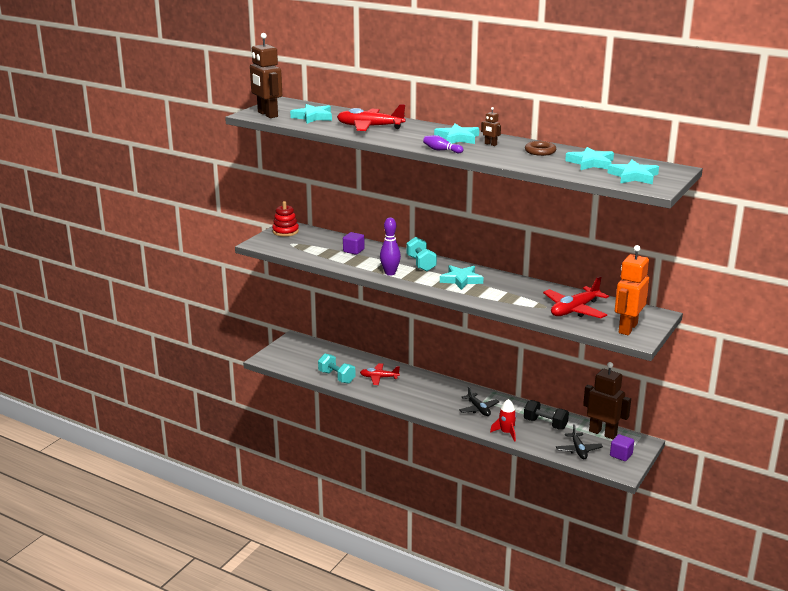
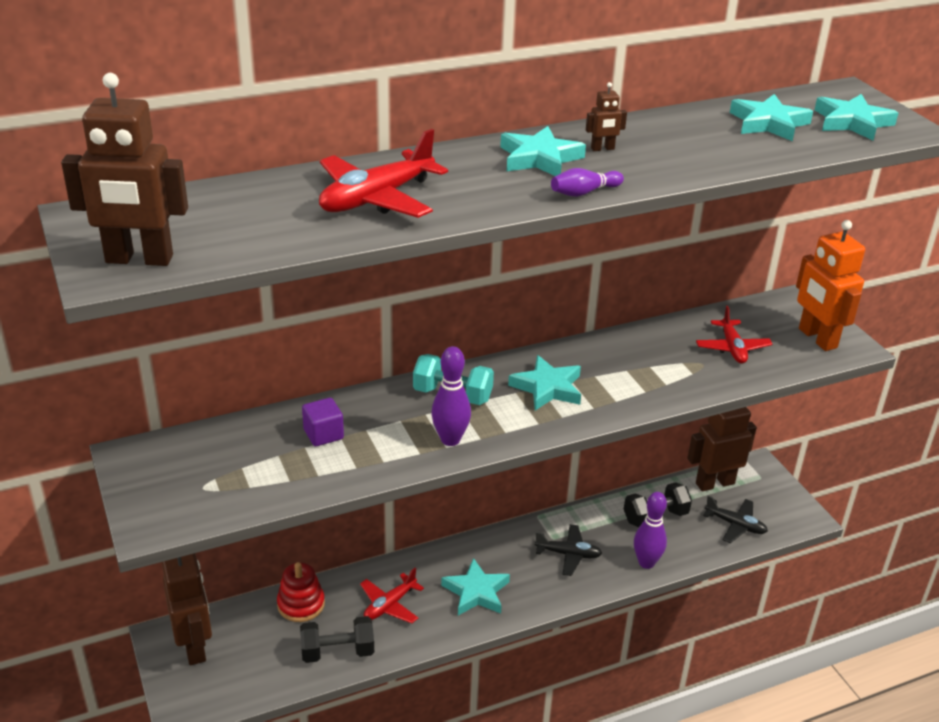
camera: 55 degrees left, 10 degrees up
(285, 231) = (145, 469): red stacking toy -> red stacking toy (301, 604)
(298, 346) = (194, 646): none -> brown robot
(313, 117) = (235, 224): turquoise star -> turquoise star (476, 592)
(336, 377) = (337, 652): turquoise dumbbell -> black dumbbell
(506, 433) = (646, 562): red rocket -> purple bowling pin
(540, 151) = (679, 132): brown ring -> none
(574, 310) = (732, 348): red plane -> red plane, size x0.65
(621, 455) = (771, 498): purple cube -> none

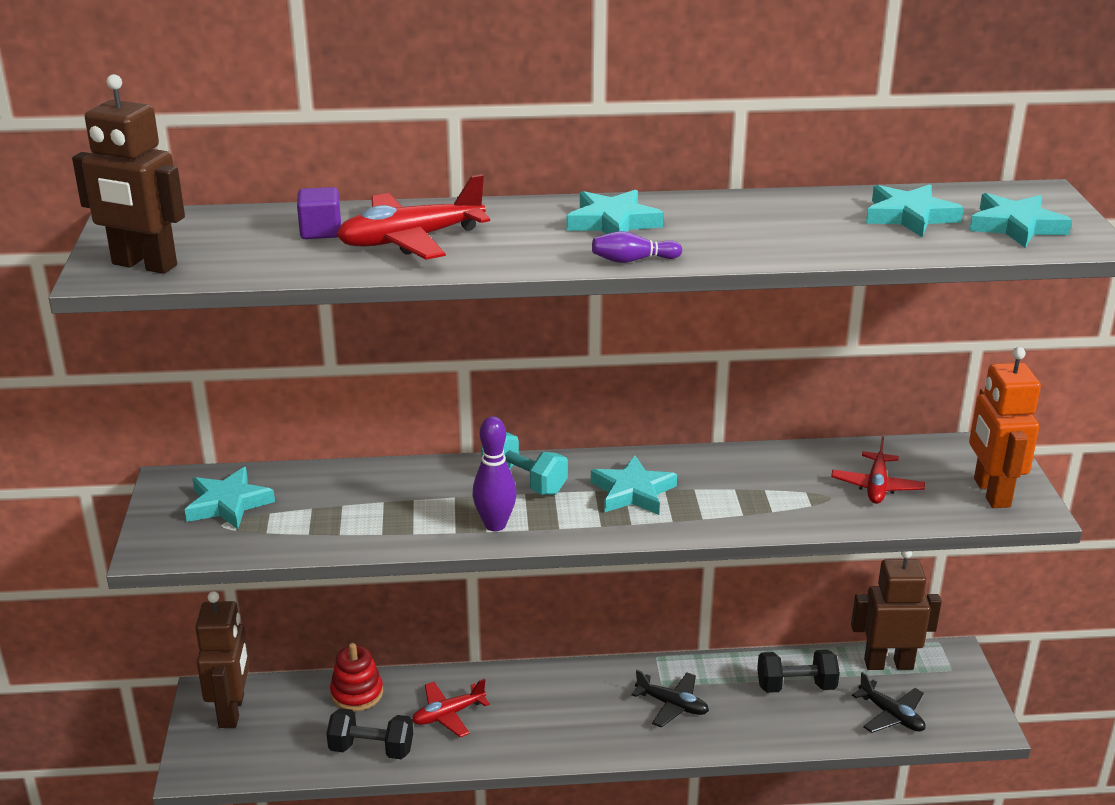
camera: 20 degrees right, 5 degrees down
(323, 434) = (368, 496): purple cube -> purple cube (321, 231)
(476, 592) = (548, 722): turquoise star -> turquoise star (228, 504)
(602, 149) = (690, 221): brown robot -> none
(646, 562) = (760, 733): purple bowling pin -> none

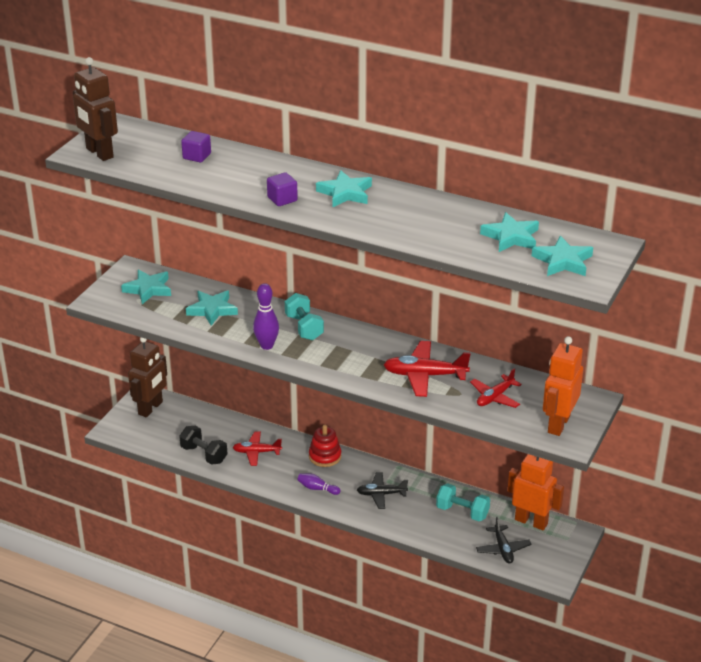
camera: 30 degrees right, 5 degrees up
(357, 693) = (219, 423): red stacking toy -> red stacking toy (325, 456)
(410, 240) = (233, 174): red plane -> red plane (424, 375)
(530, 252) = (282, 199): none -> purple cube
(632, 492) = (355, 353): turquoise star -> turquoise star (212, 310)
(633, 260) = (327, 219): purple bowling pin -> purple bowling pin (317, 488)
(672, 705) = (381, 494): black plane -> black plane turned 120 degrees clockwise
(796, 686) = (462, 512): black dumbbell -> turquoise dumbbell
(888, 664) = (531, 521): brown robot -> orange robot

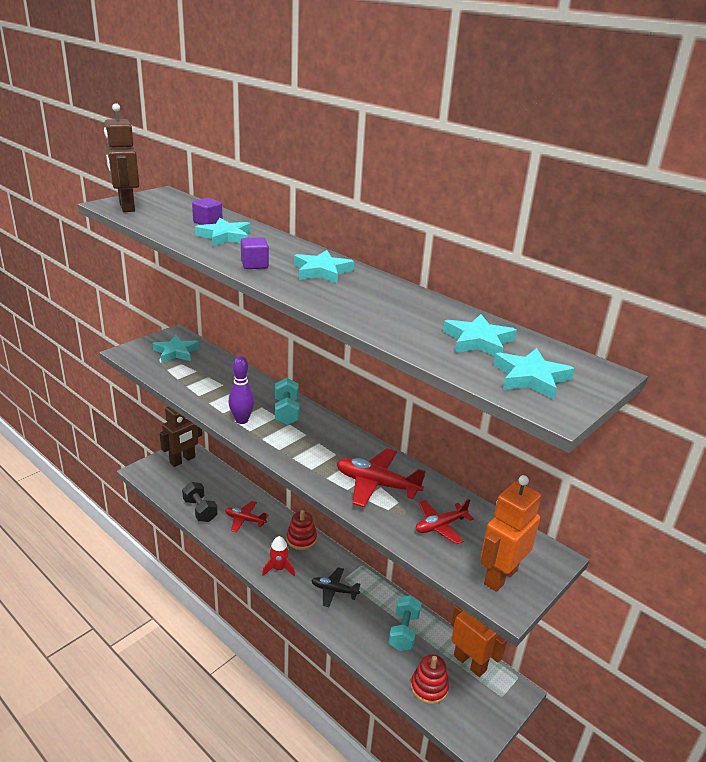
camera: 15 degrees right, 5 degrees down
(212, 310) = (216, 379): turquoise star -> turquoise star (225, 236)
(317, 488) = (278, 568): purple bowling pin -> red rocket
(462, 512) = (404, 631): turquoise dumbbell -> turquoise dumbbell turned 60 degrees clockwise
(503, 549) = (429, 687): black plane -> red stacking toy

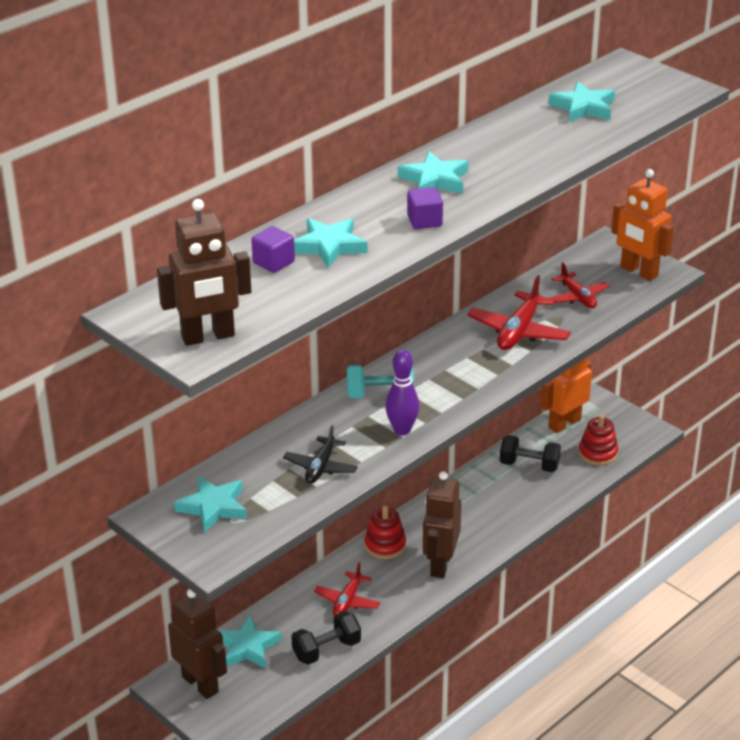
camera: 85 degrees left, 5 degrees up
(278, 568) = (440, 564): red rocket -> brown robot
(334, 590) = (473, 516): black plane -> black plane (320, 467)
(404, 631) = (529, 465): turquoise dumbbell -> black dumbbell
(530, 378) = (643, 92): turquoise star -> turquoise star (247, 647)

